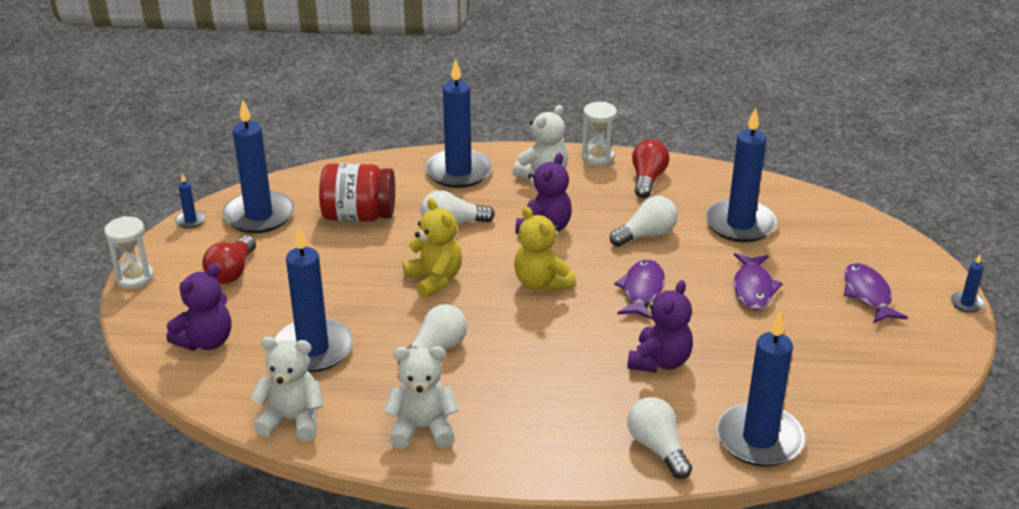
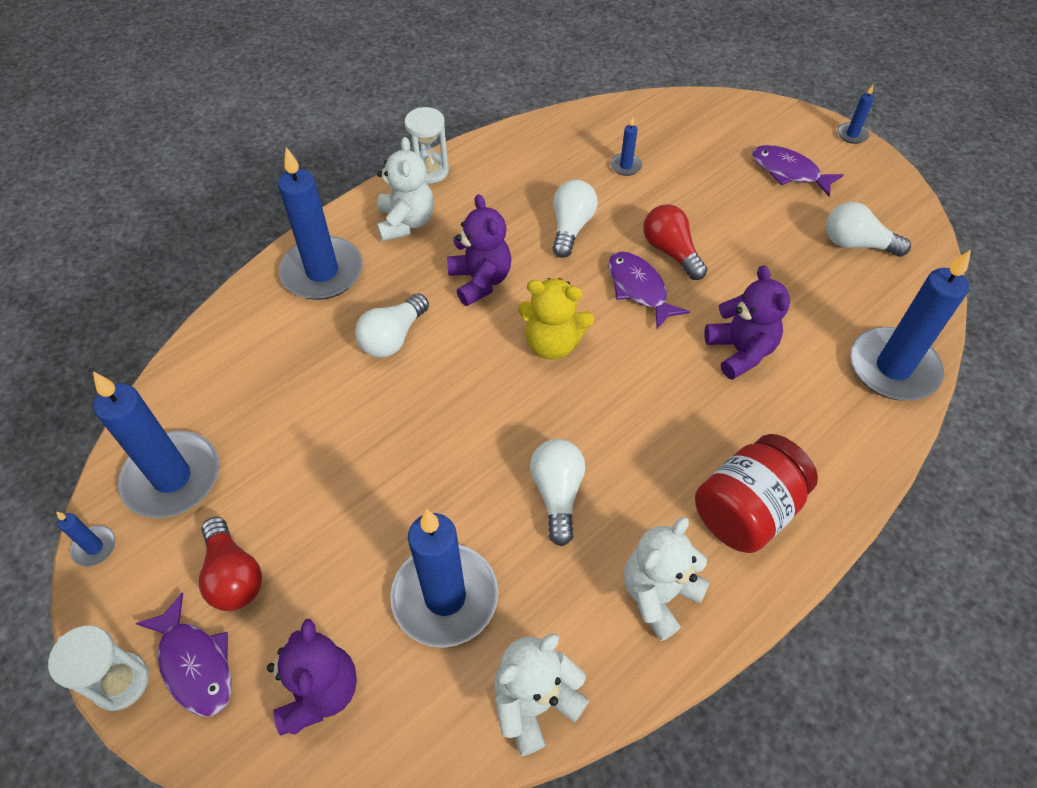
camera: 45 degrees left, 20 degrees up
(359, 216) = (286, 396): red jar -> red jar (746, 510)
(434, 279) = (456, 414): yellow teddy bear -> none
(647, 179) = (500, 168): red light bulb -> red light bulb (671, 252)
(657, 448) = (845, 440): white light bulb -> white light bulb (856, 244)
(740, 224) = (626, 166): blue candle -> blue candle, size x0.43
(753, 288) = (712, 223): purple fish -> purple fish (195, 664)

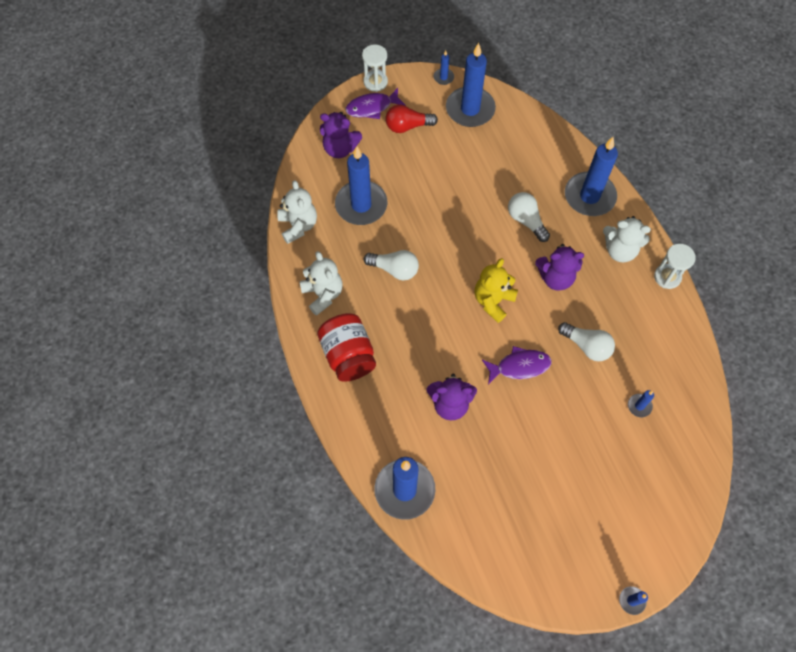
camera: 110 degrees right, 10 degrees up
(671, 252) = (545, 400): red light bulb -> none
(788, 172) = (601, 523): purple fish -> none
(856, 244) = (513, 531): white light bulb -> none

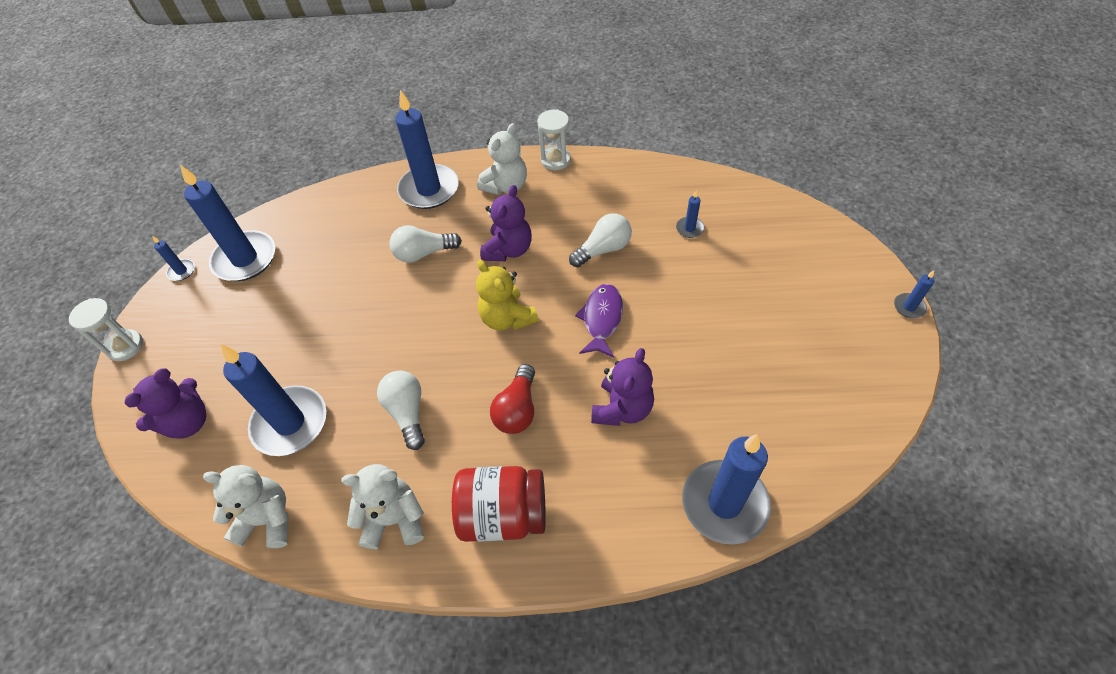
camera: 65 degrees left, 10 degrees down
(372, 107) = (158, 363): purple fish -> none
(394, 269) = (407, 412): white light bulb -> white light bulb turned 60 degrees counterclockwise
(407, 126) = (217, 331): red light bulb -> red light bulb (517, 409)

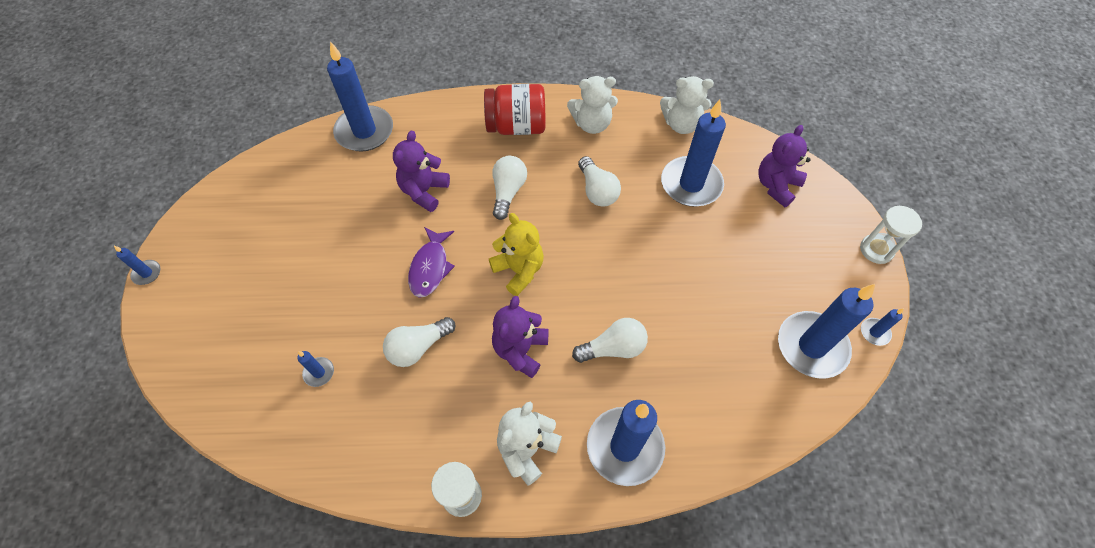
camera: 175 degrees right, 5 degrees up
(517, 409) = (508, 192): red light bulb -> white light bulb

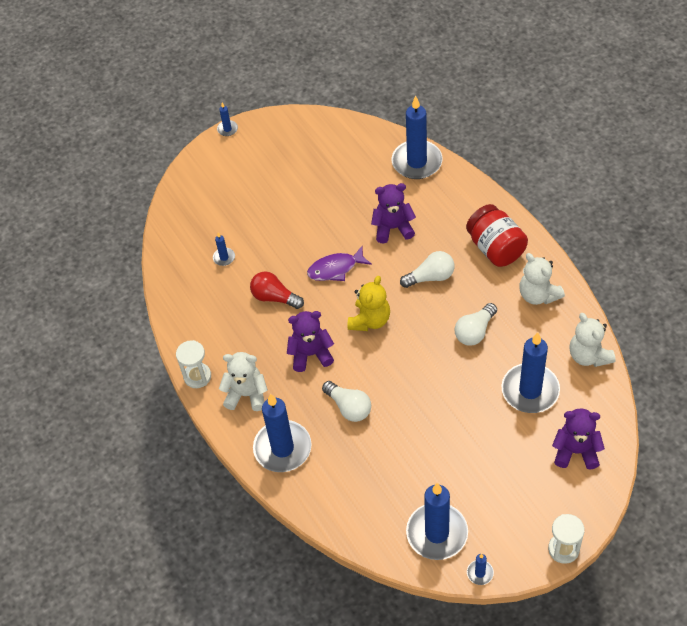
camera: 65 degrees right, 5 degrees down
(418, 347) = (274, 297): white light bulb -> red light bulb

